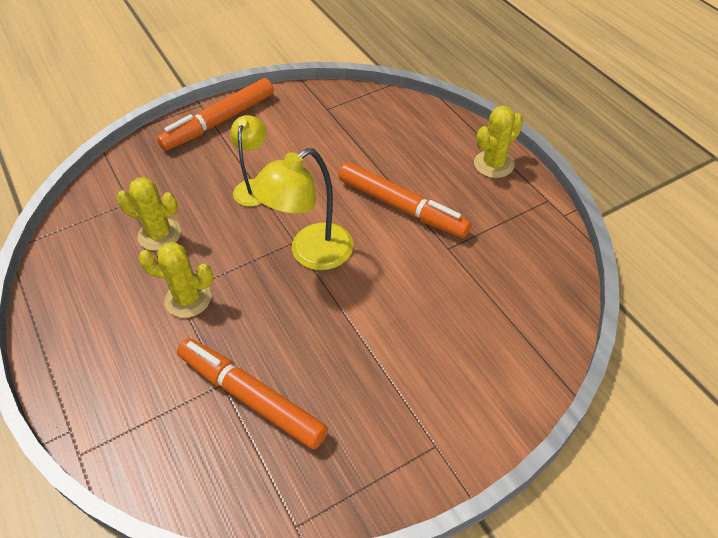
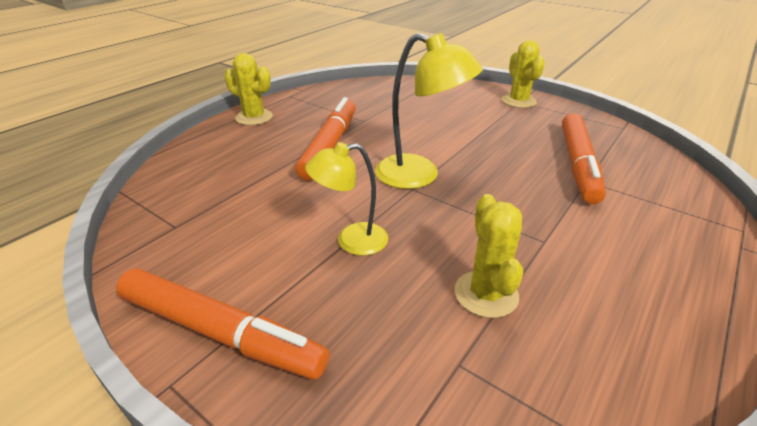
camera: 115 degrees left, 15 degrees down
(188, 299) = (540, 230): yellow cactus -> yellow cactus (518, 101)

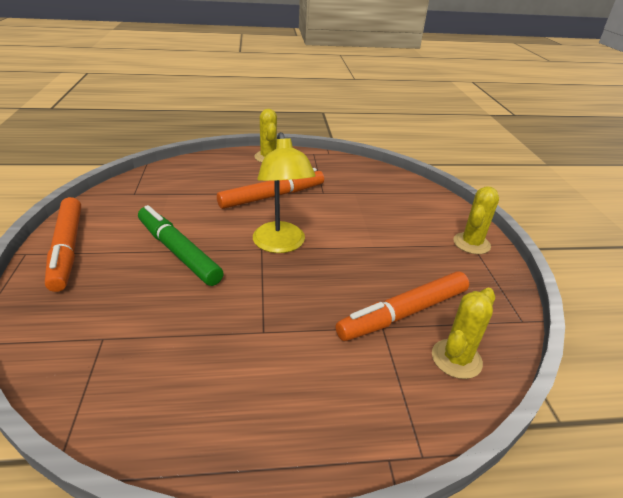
camera: 45 degrees right, 0 degrees up
(351, 241) = (178, 252): yellow lamp -> green marker
(486, 294) = (175, 325): yellow cactus -> yellow cactus (456, 359)

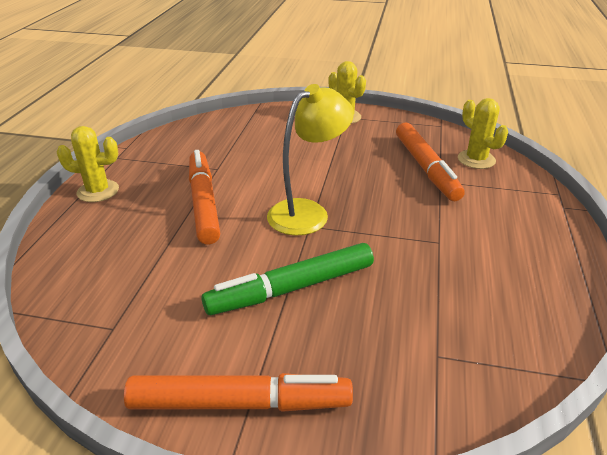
camera: 70 degrees left, 0 degrees up
(281, 245) = (307, 212): yellow lamp -> yellow lamp turned 45 degrees counterclockwise

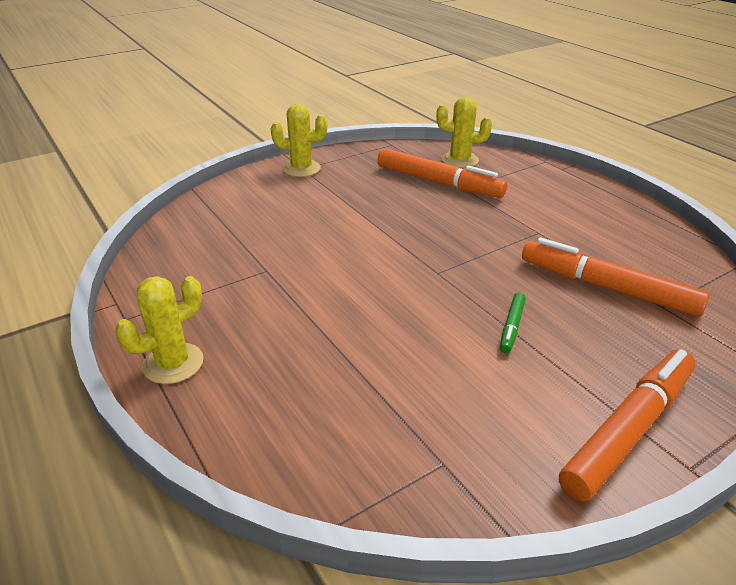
camera: 45 degrees left, 0 degrees up
(203, 203) = (313, 307): orange marker -> orange marker (607, 287)
(291, 288) = (512, 327): green marker -> green marker, size x0.46
(307, 212) = (416, 262): yellow lamp -> none

